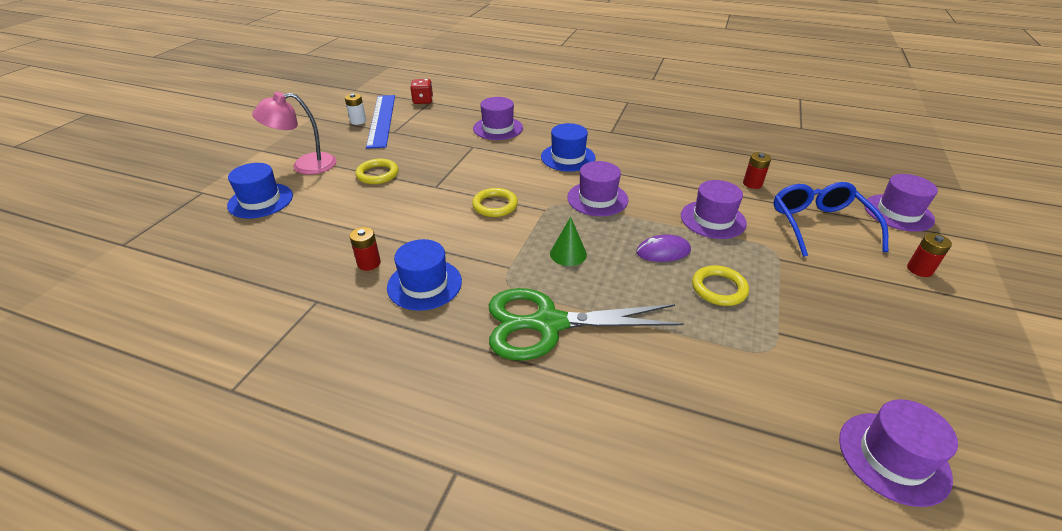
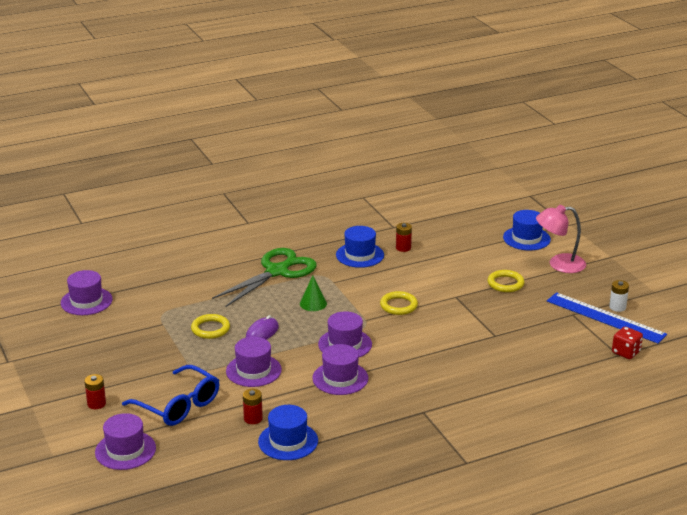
camera: 135 degrees right, 10 degrees down
(305, 165) = (559, 264): pink lamp -> pink lamp turned 120 degrees counterclockwise
(498, 128) = (511, 361): purple hat -> purple hat (340, 378)
(568, 157) = (414, 365): blue hat -> blue hat (288, 441)

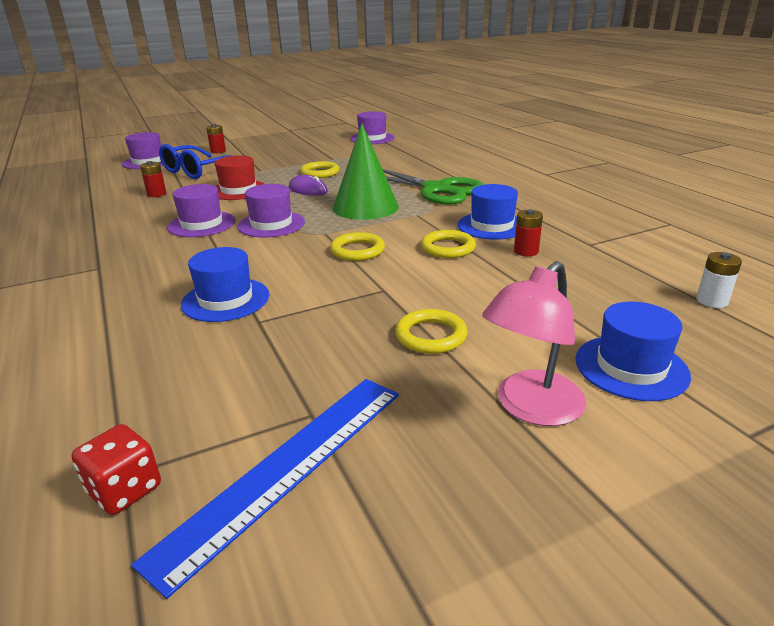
camera: 90 degrees right, 0 degrees up
(253, 370) = (238, 190): purple hat -> red hat
(288, 441) = (107, 207): blue hat -> blue hat (225, 300)
(313, 303) = (365, 207): green cone -> green cone, size x1.98
(396, 273) = (448, 248): none -> yellow ring
(559, 264) = (531, 408): pink lamp -> pink lamp turned 135 degrees counterclockwise
(617, 307) = (333, 496): white battery -> white battery (712, 301)

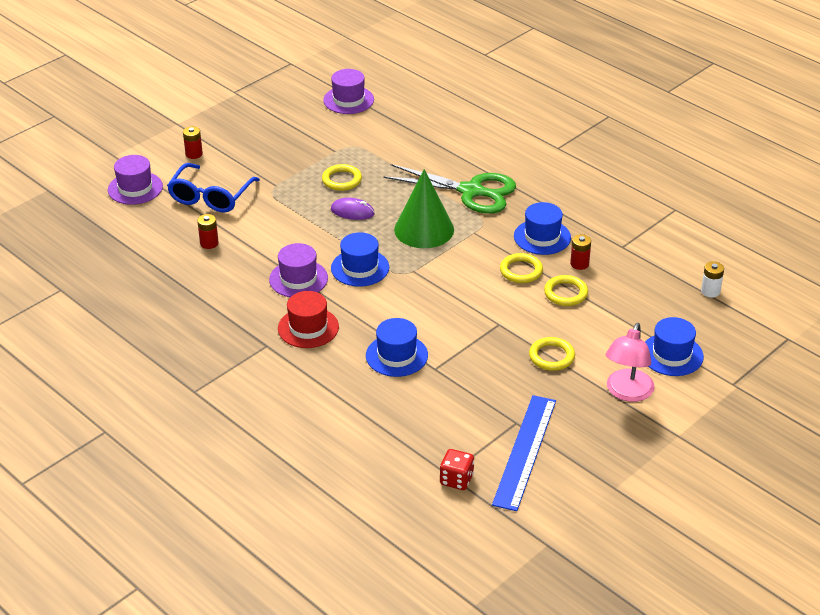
camera: 20 degrees left, 10 degrees up
(238, 190) = (285, 223): red hat -> red hat (308, 328)
(271, 224) = (360, 268): purple hat -> blue hat
(357, 250) = (454, 287): yellow ring -> yellow ring (565, 293)

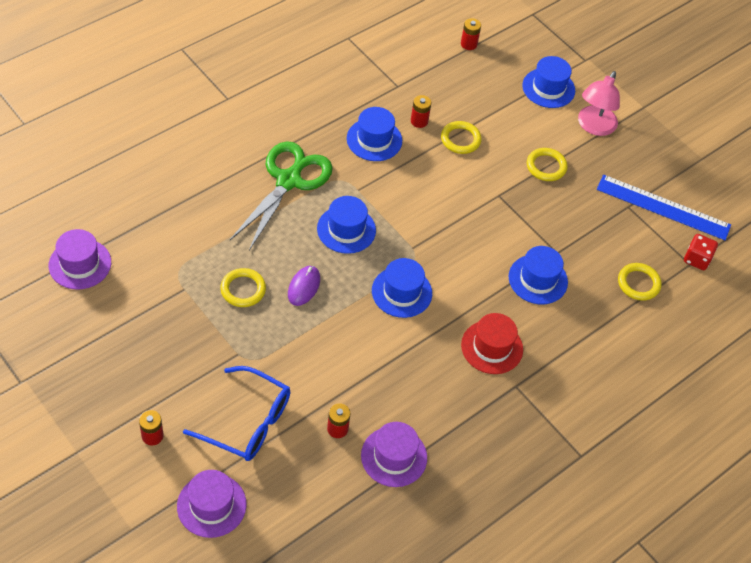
camera: 90 degrees left, 15 degrees up
(298, 279) = (413, 348): purple hat -> purple hat (394, 456)
(424, 229) = (346, 229): green cone -> blue hat
(521, 271) = (424, 165): yellow ring -> yellow ring (638, 283)
(627, 393) = (594, 127): pink lamp -> pink lamp turned 90 degrees clockwise
(710, 291) = (468, 44): white battery -> red battery

